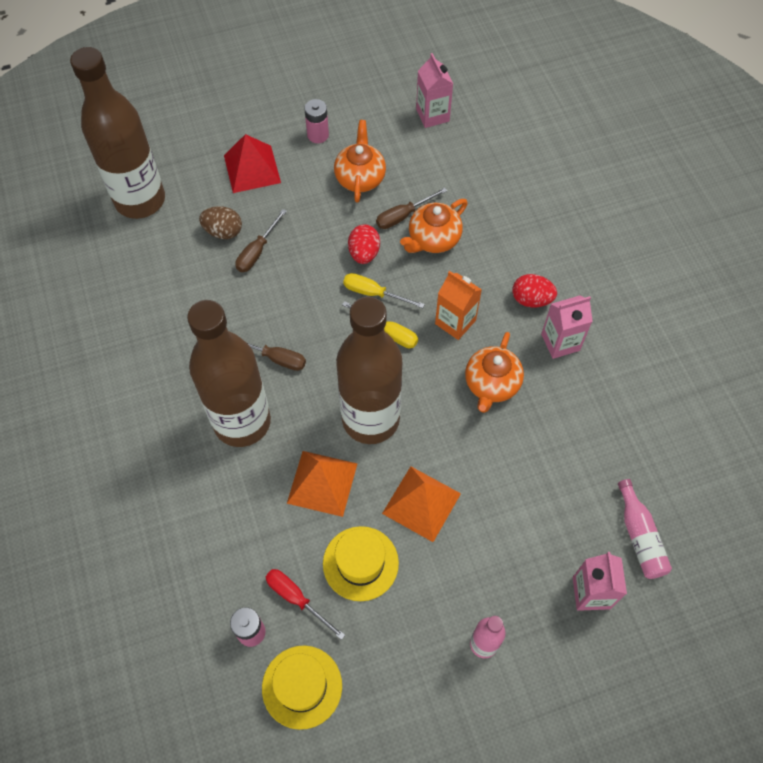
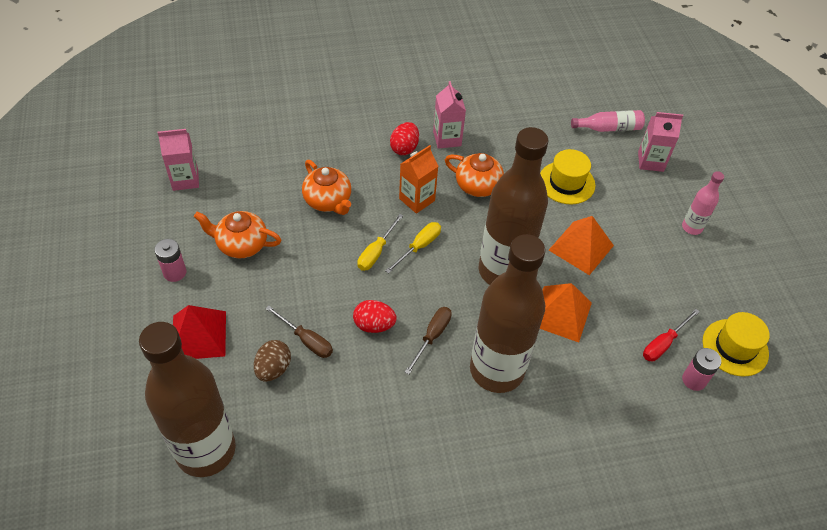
camera: 85 degrees left, 10 degrees down
(360, 563) = (632, 295): yellow hat -> yellow hat (566, 183)
(364, 253) = (330, 253): red egg -> red egg (374, 325)
(403, 216) = (296, 218): brown screwdriver -> none

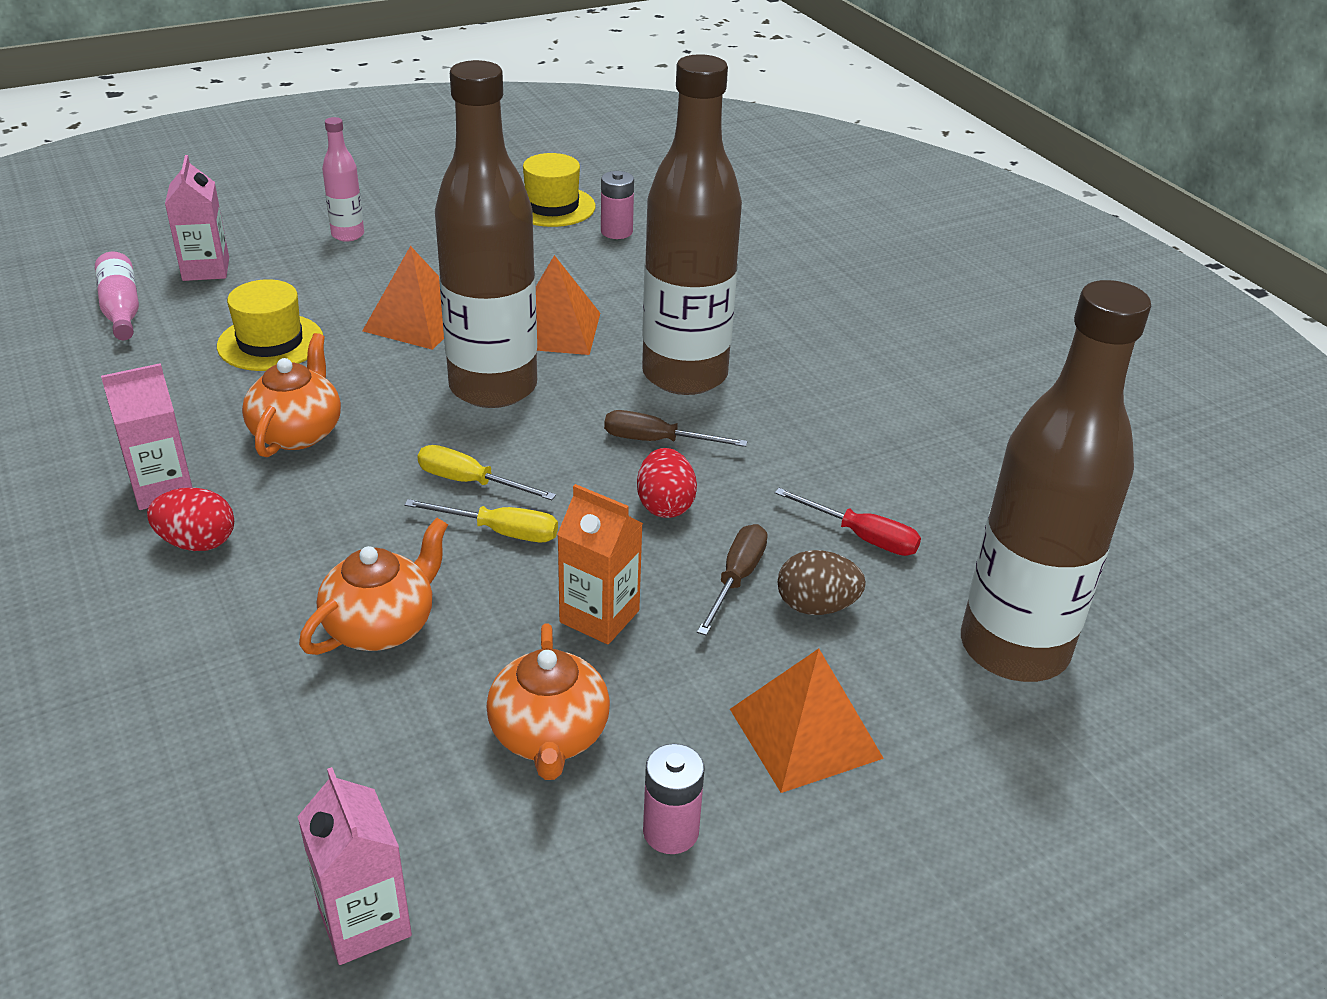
camera: 105 degrees left, 15 degrees down
(199, 335) = (805, 733): red pyramid -> orange pyramid
(417, 199) = (349, 502): orange carton -> orange carton (599, 616)
(663, 343) = (570, 252): red screwdriver -> red screwdriver (861, 537)

